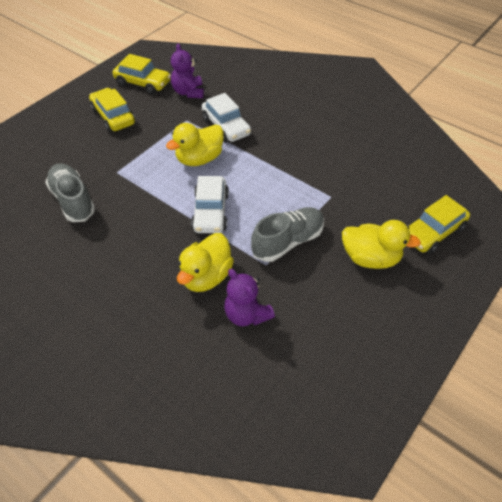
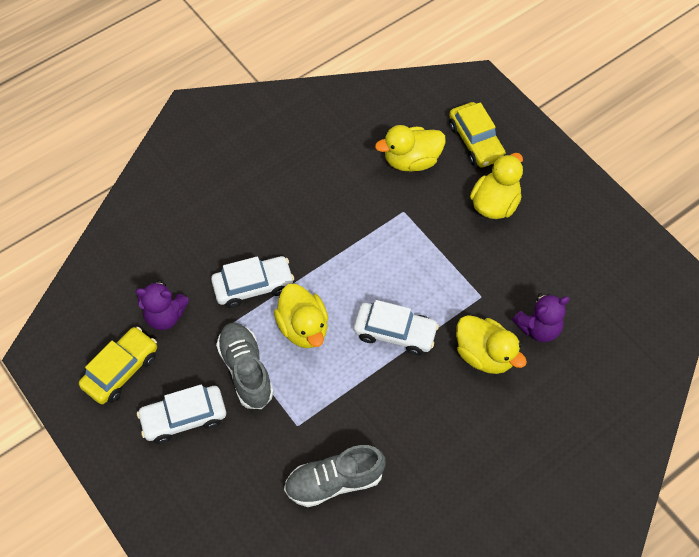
camera: 75 degrees left, 10 degrees up
(113, 117) = (184, 418): yellow car -> white car
(288, 242) = (456, 269): grey shoe -> grey shoe (246, 370)
(385, 192) = (411, 160): none -> yellow duck

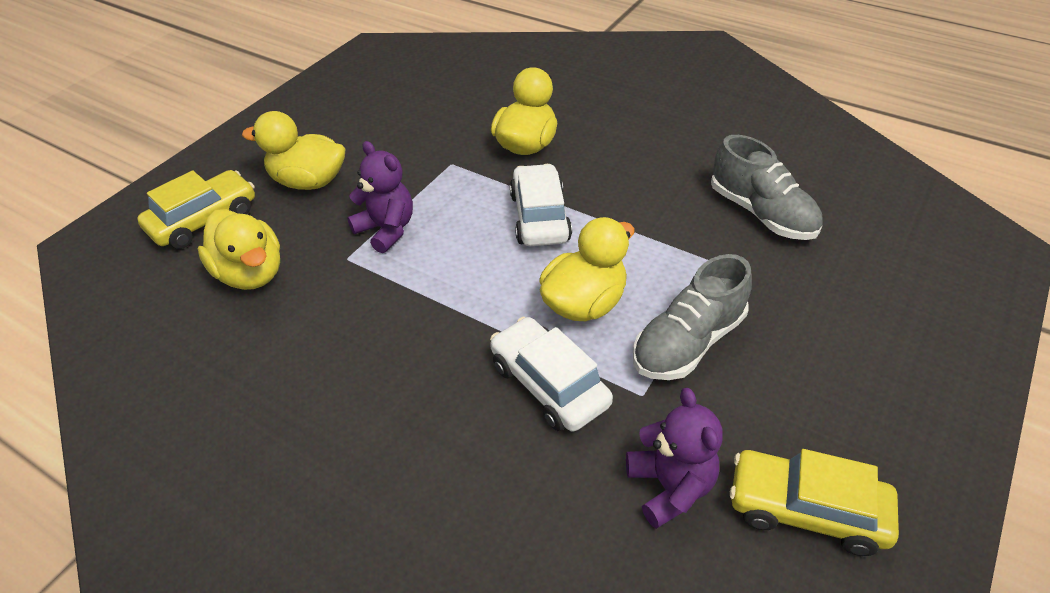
camera: 110 degrees left, 15 degrees down
(184, 418) = (809, 386): white car -> none
(538, 328) = (471, 118): purple teddy bear -> purple teddy bear (386, 230)

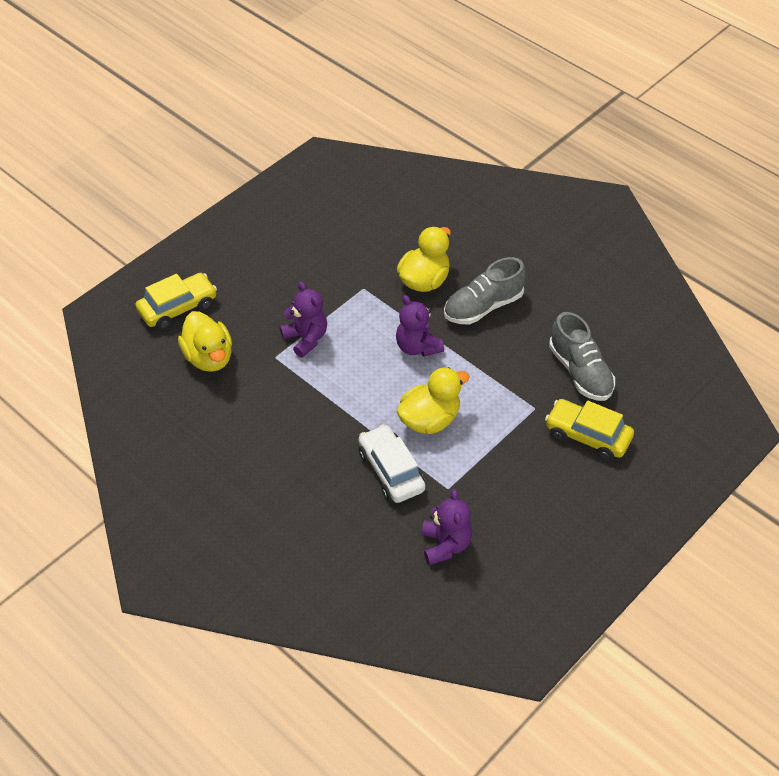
camera: 10 degrees right, 5 degrees up
(308, 182) = (255, 287): yellow duck -> none
(539, 217) = (417, 347): white car -> purple teddy bear
(688, 342) = (489, 459): grey shoe -> grey shoe (483, 307)
(806, 510) = (520, 572): yellow car -> yellow car (587, 436)

